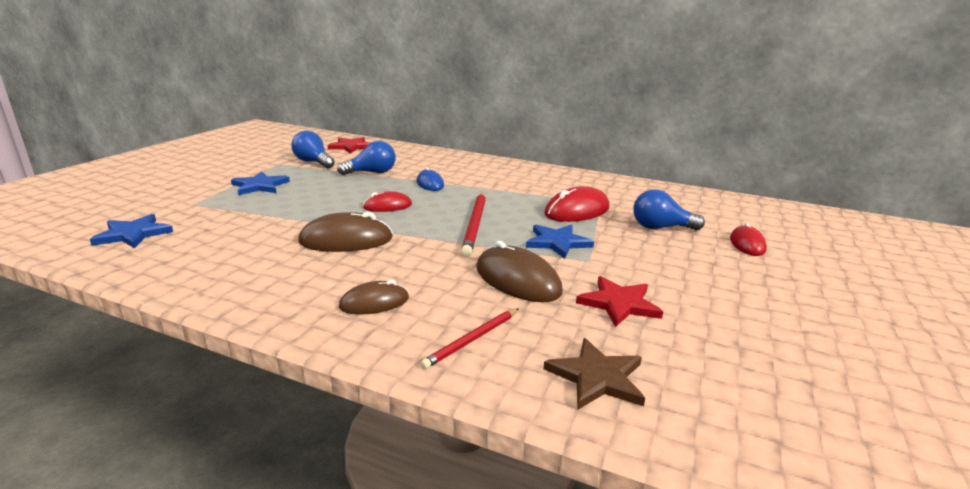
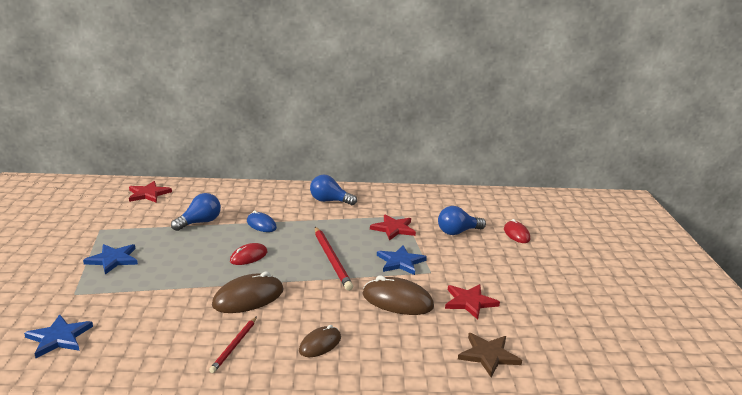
camera: 25 degrees left, 0 degrees up
(313, 162) = (132, 221): blue light bulb -> blue light bulb (329, 201)
(472, 339) = (404, 352): red pencil -> red pencil (234, 345)
(577, 211) = (393, 229): red mouse -> red star

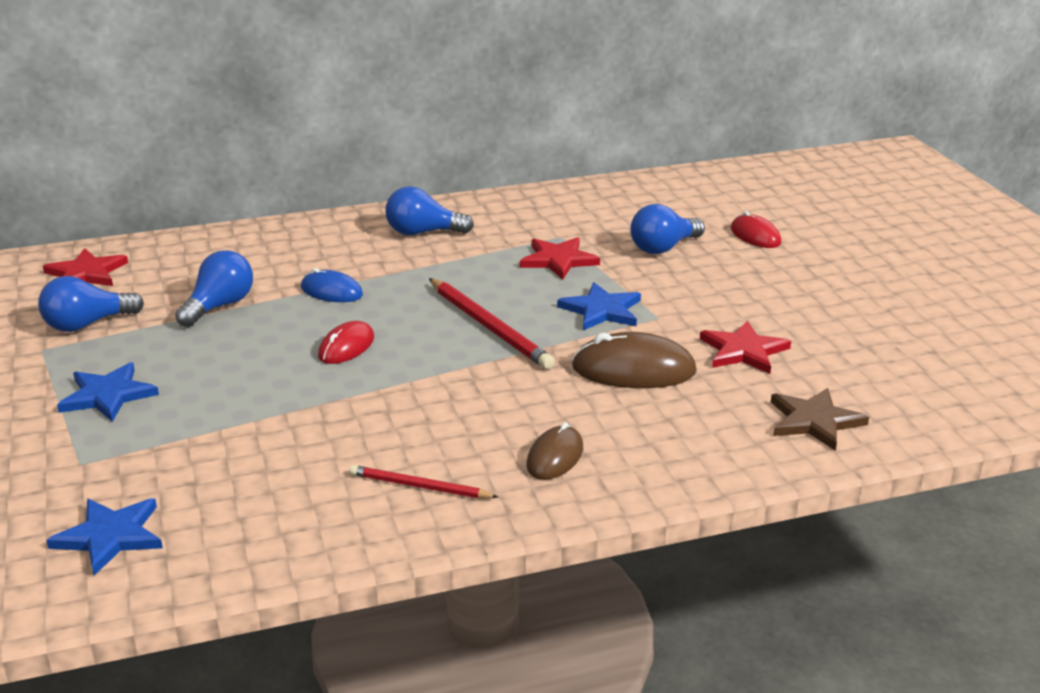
camera: 15 degrees left, 5 degrees up
(130, 220) = (87, 324): none -> blue light bulb
(234, 345) = (420, 487): red pencil -> red pencil turned 105 degrees clockwise
(248, 298) = (391, 411): brown mouse -> none

